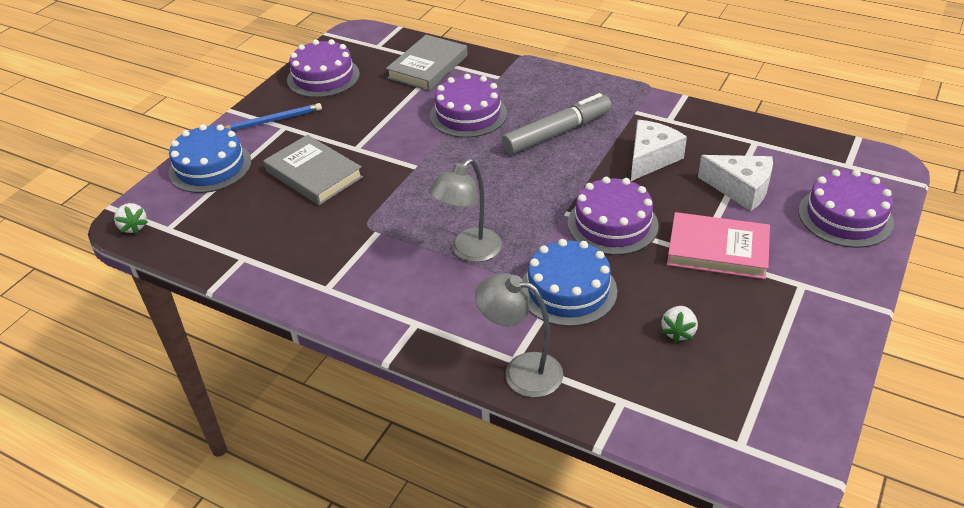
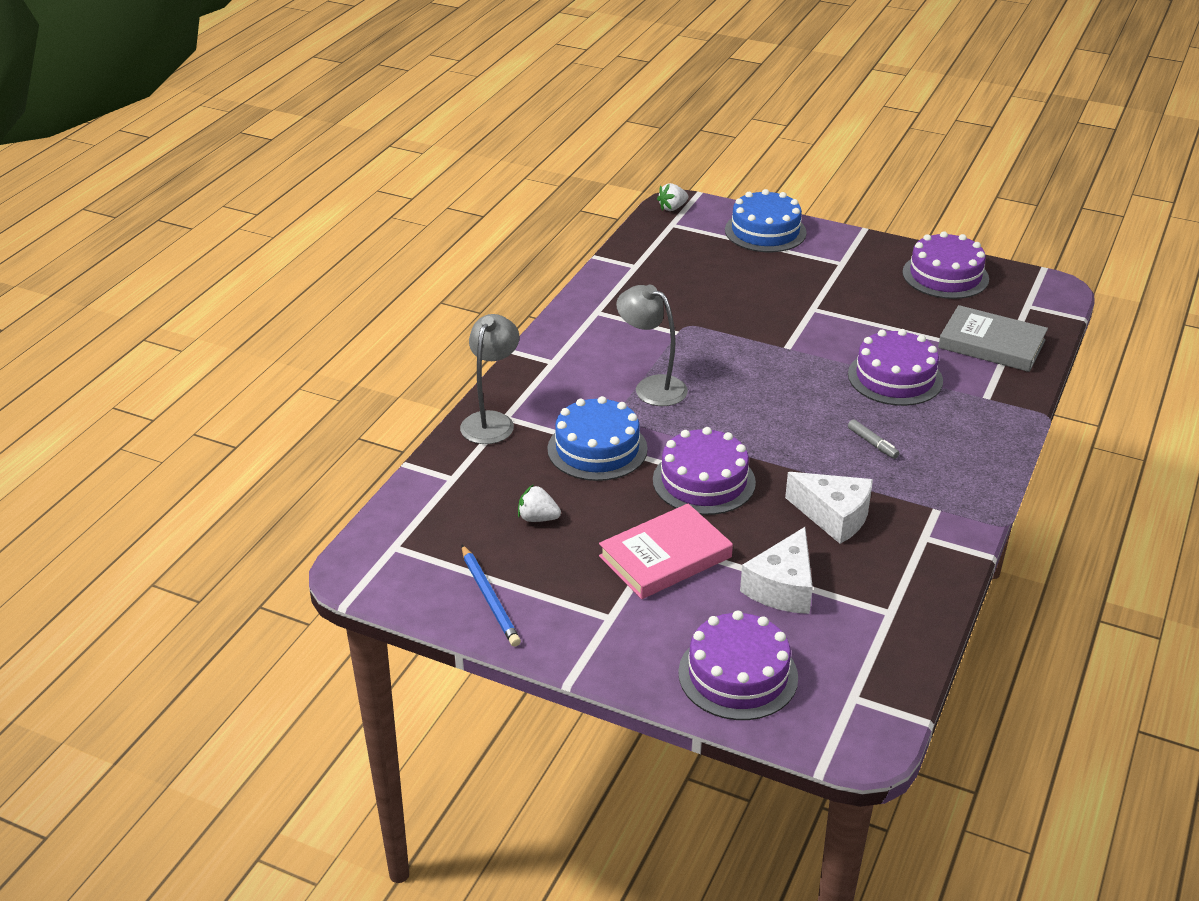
camera: 85 degrees right, 5 degrees down
(272, 120) = (851, 254): blue pencil -> blue pencil (490, 598)
(314, 174) = (763, 288): grey book -> none
(557, 133) = (872, 443): grey marker -> grey marker, size x0.42
(717, 250) = (665, 557): pink book -> pink book turned 45 degrees clockwise

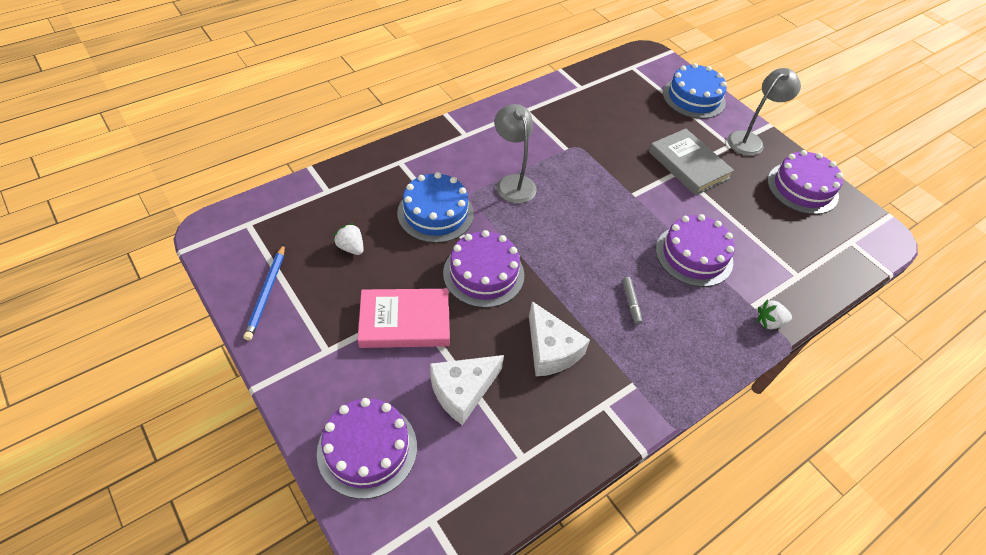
camera: 25 degrees right, 15 degrees up
(491, 421) = (388, 160): grey lamp -> grey lamp (749, 140)
(672, 208) = (643, 55): white strawberry -> white strawberry (769, 322)
(991, 344) = (794, 261): grey book -> grey book (688, 165)

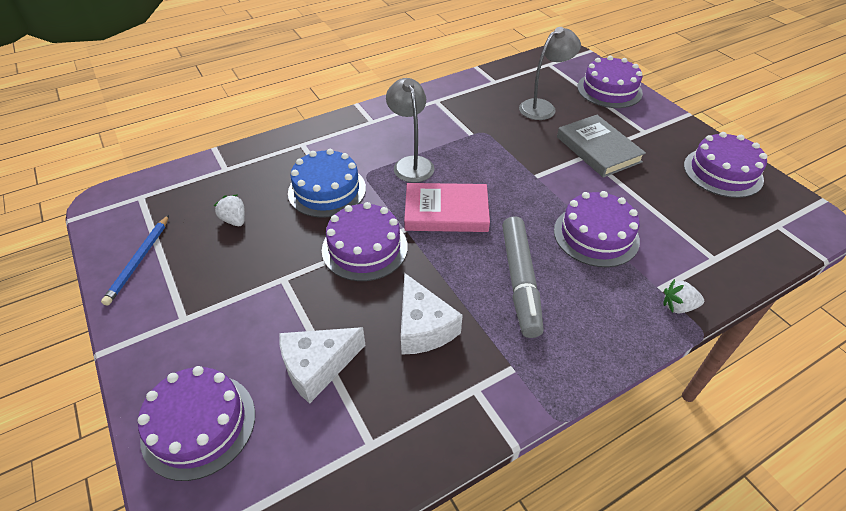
camera: 10 degrees right, 5 degrees down
(405, 321) = (272, 292): pink book -> pink book (446, 212)
(631, 303) = (520, 281): grey marker -> grey marker, size x2.40
(693, 98) = (609, 90): blue cake -> purple cake
(749, 140) = (666, 127): grey lamp -> grey lamp (543, 107)

